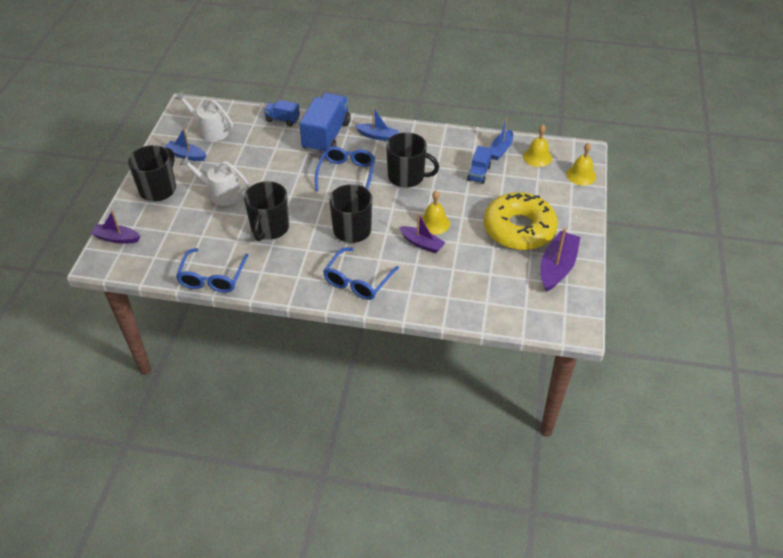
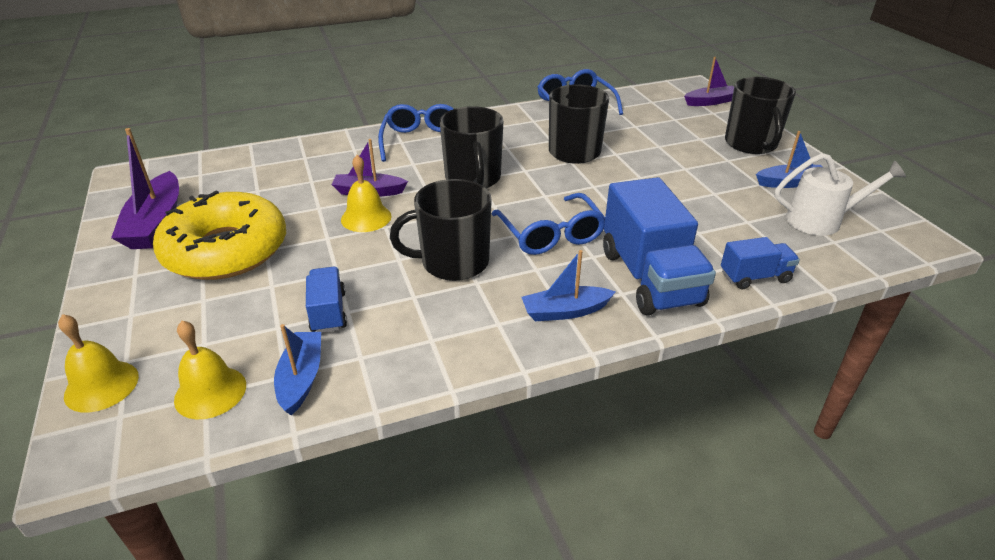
camera: 150 degrees right, 10 degrees down
(221, 194) = (677, 161): white watering can -> none

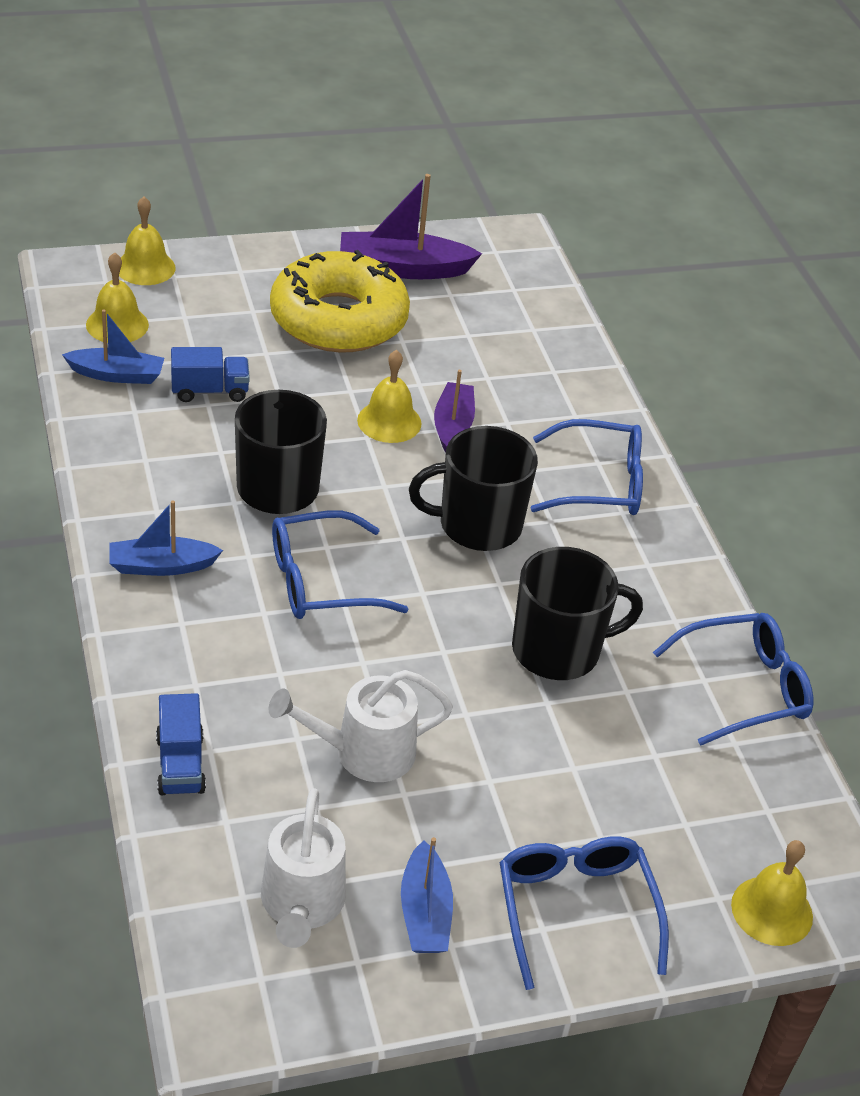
camera: 90 degrees right, 5 degrees up
(565, 311) = (161, 566): blue boat -> blue boat turned 90 degrees counterclockwise
(650, 278) = (205, 656): blue truck -> none
(693, 208) = (364, 752): none -> white watering can
(710, 102) = (772, 910): purple boat -> yellow bell
(751, 144) = (575, 910): black mug -> blue glasses

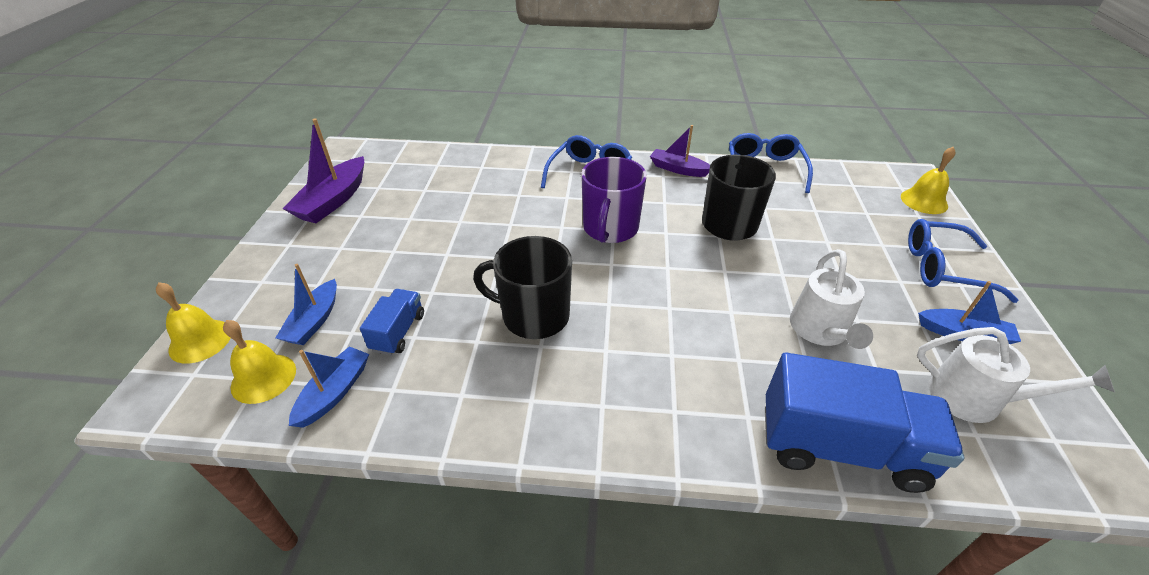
camera: 65 degrees left, 0 degrees up
(161, 566) = (602, 411): blue boat -> blue boat (314, 321)
(180, 764) = (840, 446): blue truck -> blue truck, size x1.96
(321, 581) = (645, 315): blue glasses -> none
(338, 319) = (364, 242): yellow donut -> none
(389, 421) = (490, 243): yellow bell -> none
(453, 426) = (510, 216): purple boat -> purple boat (678, 169)
(478, 525) = (610, 228): black mug -> purple mug

